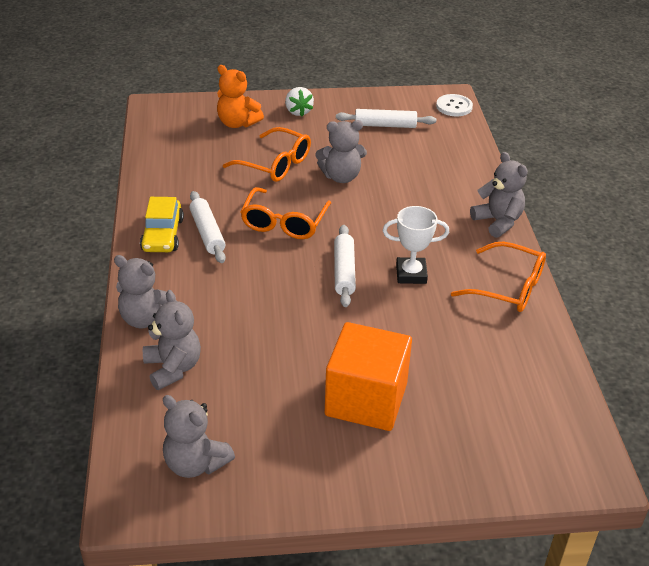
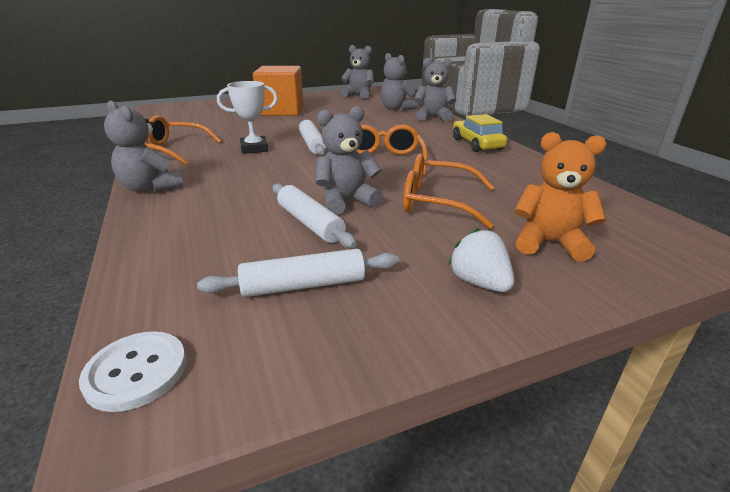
camera: 165 degrees right, 10 degrees down
(207, 233) = (443, 149): white rolling pin -> white rolling pin (310, 223)

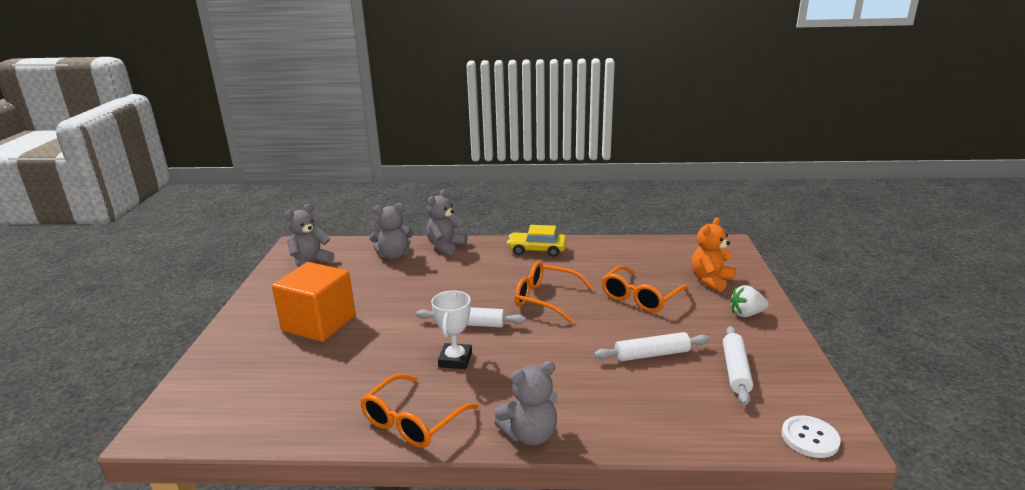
camera: 65 degrees left, 5 degrees down
(346, 201) = (621, 332): grey teddy bear -> none

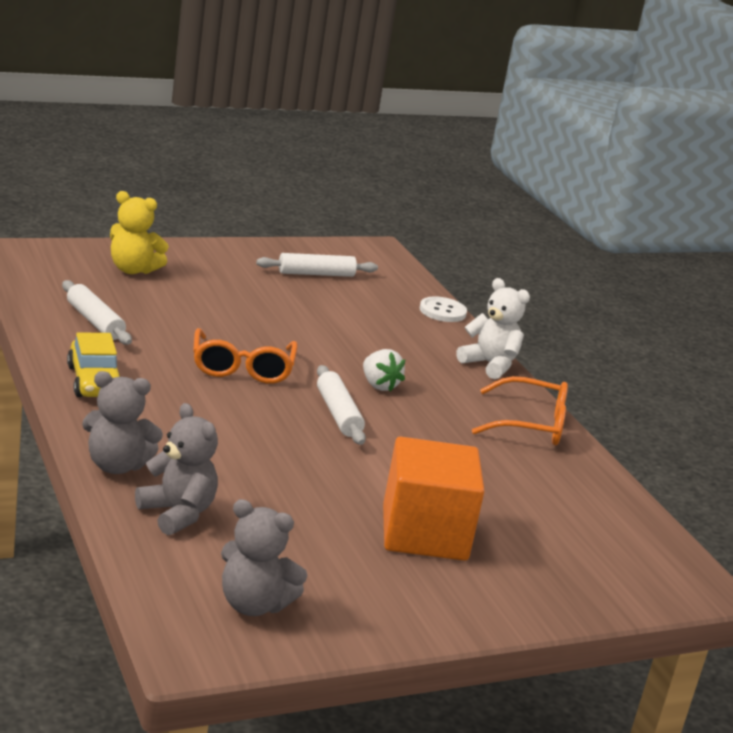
camera: 120 degrees left, 0 degrees up
(455, 360) = (417, 415): white trophy -> none
(530, 434) = (490, 365): grey teddy bear -> white teddy bear
(640, 297) = (202, 311): orange glasses -> none
(652, 354) = (319, 309): white rolling pin -> white rolling pin (95, 322)
(710, 280) = (133, 270): orange teddy bear -> yellow teddy bear
(746, 314) = (204, 259): white strawberry -> white strawberry (379, 385)
(810, 438) = (387, 257): white button -> white button (442, 311)

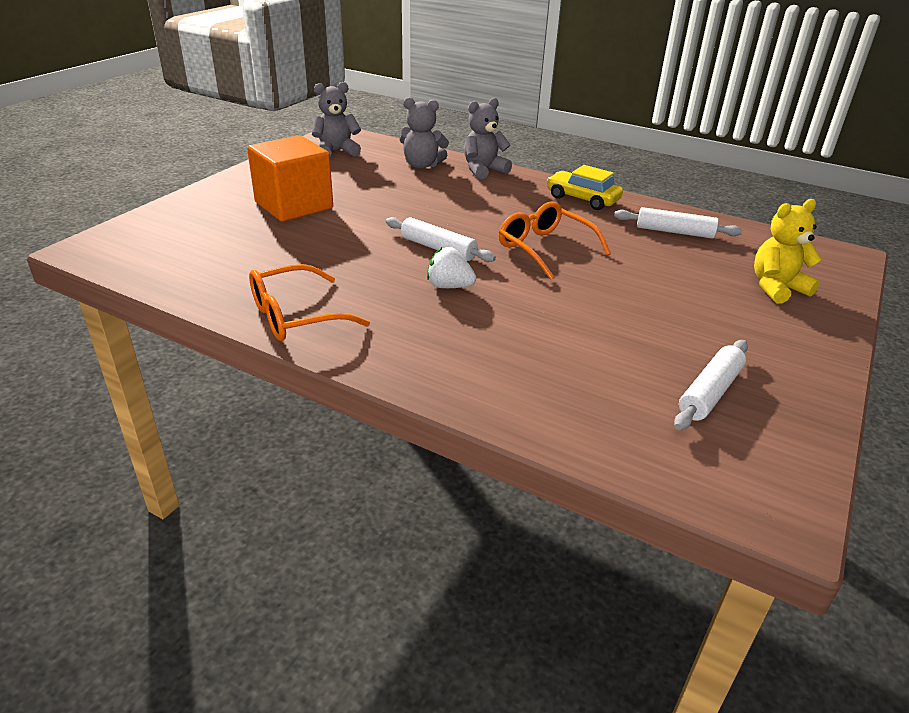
camera: 145 degrees right, 10 degrees up
(442, 311) = (536, 427): white button -> none
(490, 365) = (398, 369): white teddy bear -> none

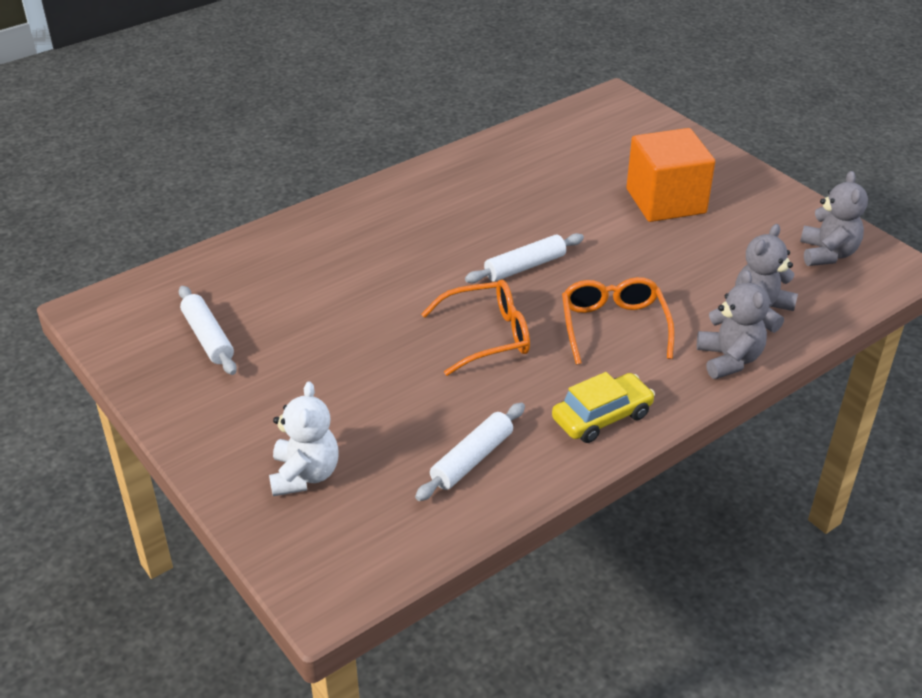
camera: 115 degrees right, 5 degrees up
(296, 316) = (450, 174): orange glasses -> orange glasses (613, 326)
(449, 286) = (449, 255): white strawberry -> none
(776, 288) = (305, 475): yellow teddy bear -> white teddy bear

